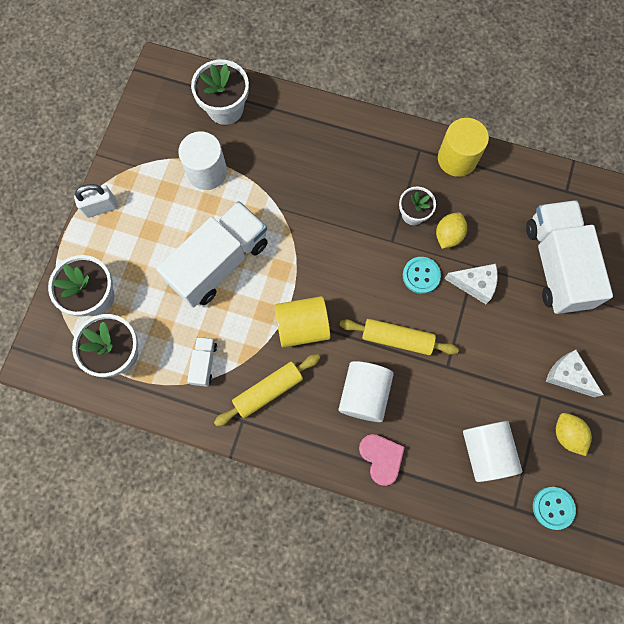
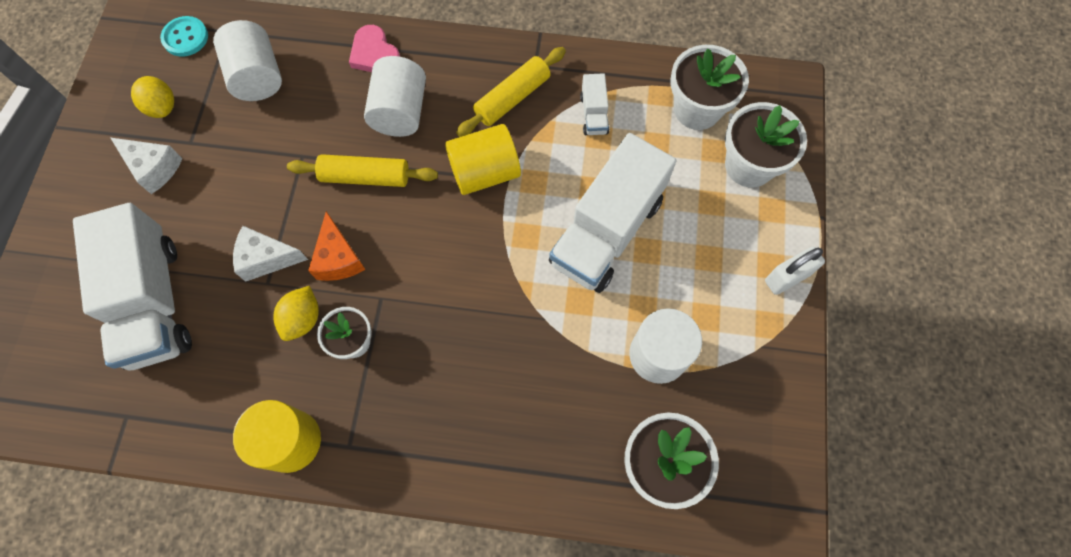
camera: 170 degrees right, 5 degrees down
(421, 275) = (338, 258): turquoise button -> orange cheese

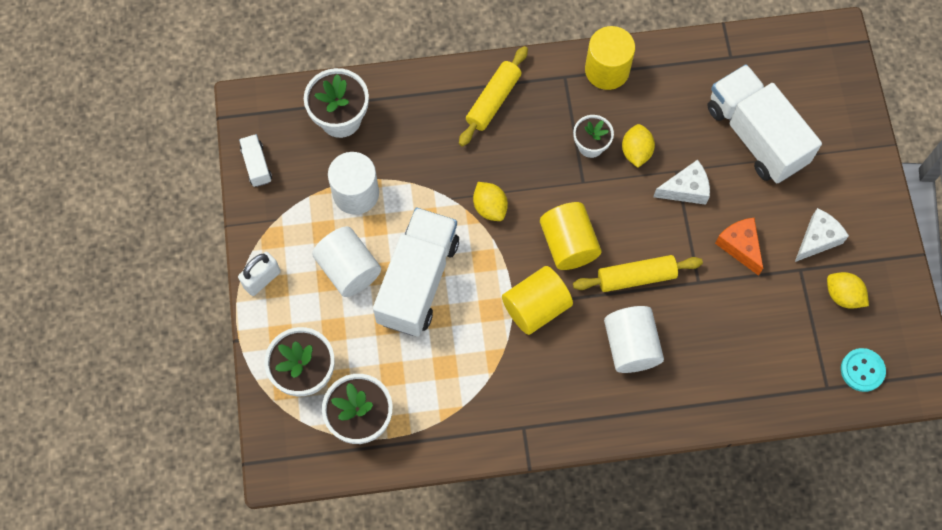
camera: 165 degrees right, 0 degrees up
(154, 168) = (817, 239): white cheese -> white cheese turned 120 degrees clockwise
(257, 77) = (774, 347): white cylinder -> white cylinder (348, 269)
(338, 258) = (629, 204): orange cheese -> orange cheese (740, 246)
(375, 54) = (678, 399): pink heart -> none
(425, 230) = (568, 244): none -> yellow cylinder
(500, 295) = (490, 207): none -> yellow lemon
(512, 98) = (534, 386): yellow rolling pin -> yellow rolling pin (493, 100)
(594, 114) = (455, 389): white truck -> white truck (257, 165)

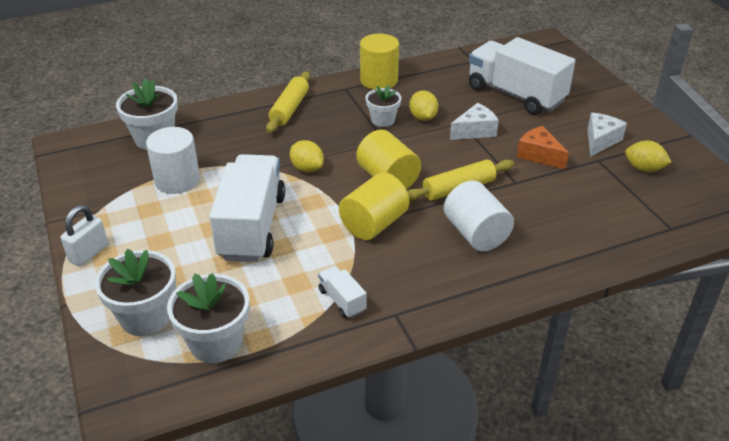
camera: 15 degrees left, 30 degrees down
(257, 165) = (76, 178): white truck -> white truck (342, 300)
(348, 269) = (179, 231): white cylinder -> none
(862, 370) = (693, 211): turquoise button -> none

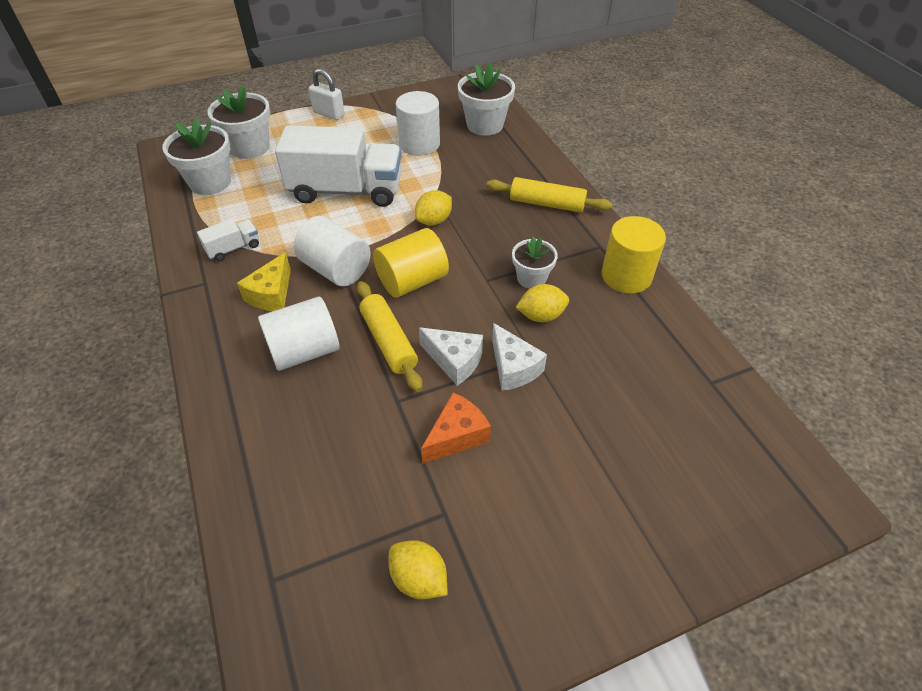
camera: 90 degrees right, 10 degrees up
(374, 224) = (336, 269): yellow cylinder -> white cylinder
(409, 262) = (271, 294): none -> yellow cheese
(515, 95) = (617, 427): white truck -> none
(600, 140) = (496, 528): white cheese -> white cheese (454, 361)
(644, 169) = (419, 578): yellow lemon -> yellow lemon turned 75 degrees counterclockwise

